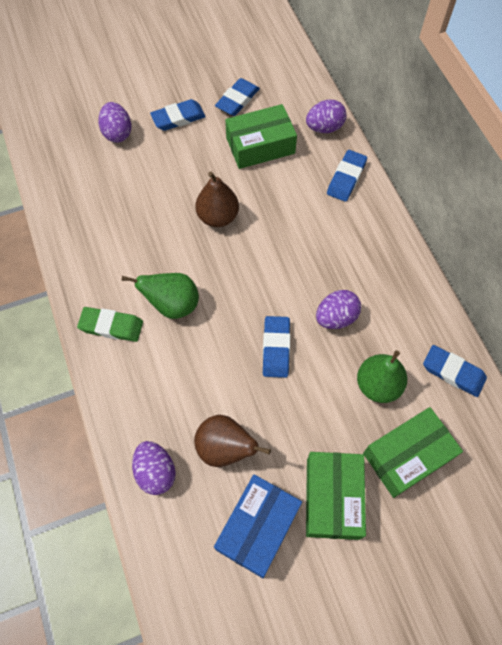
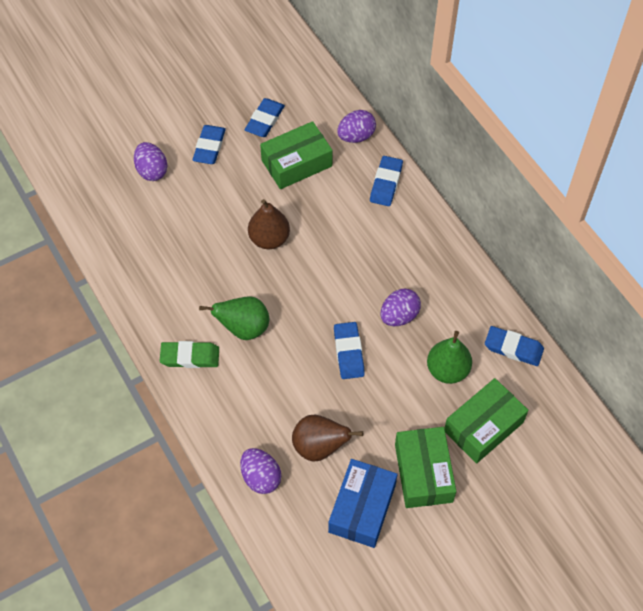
camera: 10 degrees left, 5 degrees down
(178, 118) = (209, 147): blue eraser -> blue eraser turned 45 degrees counterclockwise

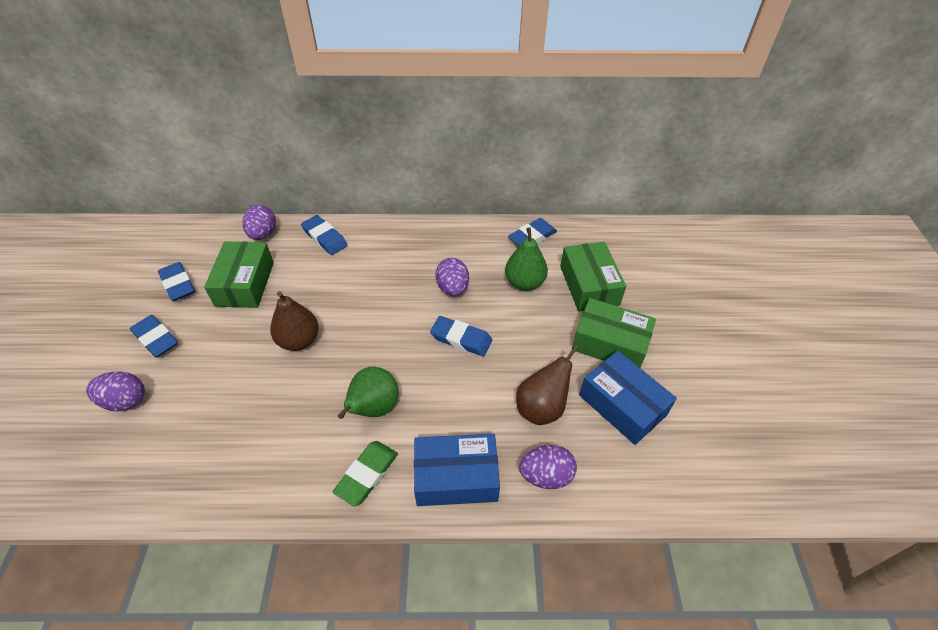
camera: 60 degrees left, 10 degrees down
(223, 416) = (456, 477): none -> blue box

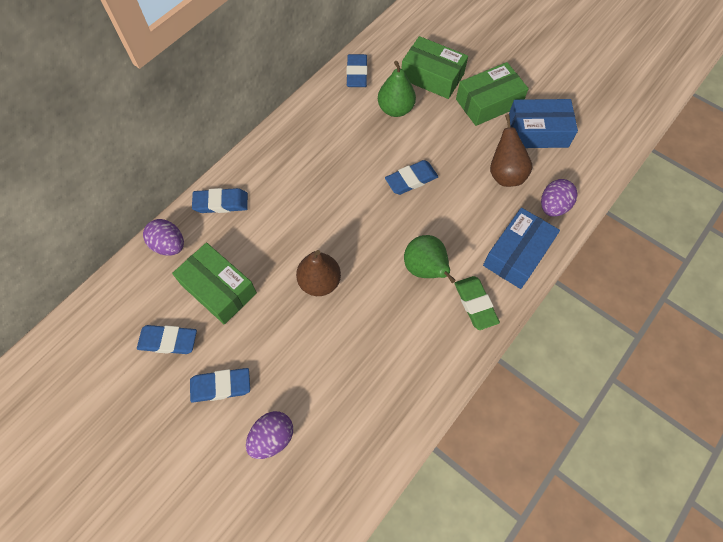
camera: 50 degrees left, 15 degrees up
(452, 288) = (360, 154): purple egg -> none

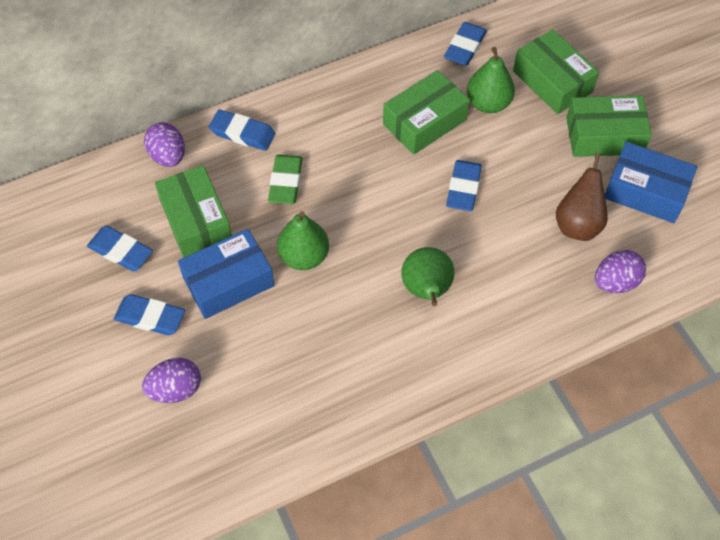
camera: 25 degrees right, 5 degrees down
(319, 282) = (304, 256): brown pear -> green pear
(357, 140) = (424, 122): none -> green box
(411, 180) = (463, 188): blue eraser -> blue eraser turned 75 degrees counterclockwise
(475, 304) = (462, 349): green eraser -> green eraser (286, 182)
(517, 254) = (541, 317): blue box -> blue box (228, 282)

